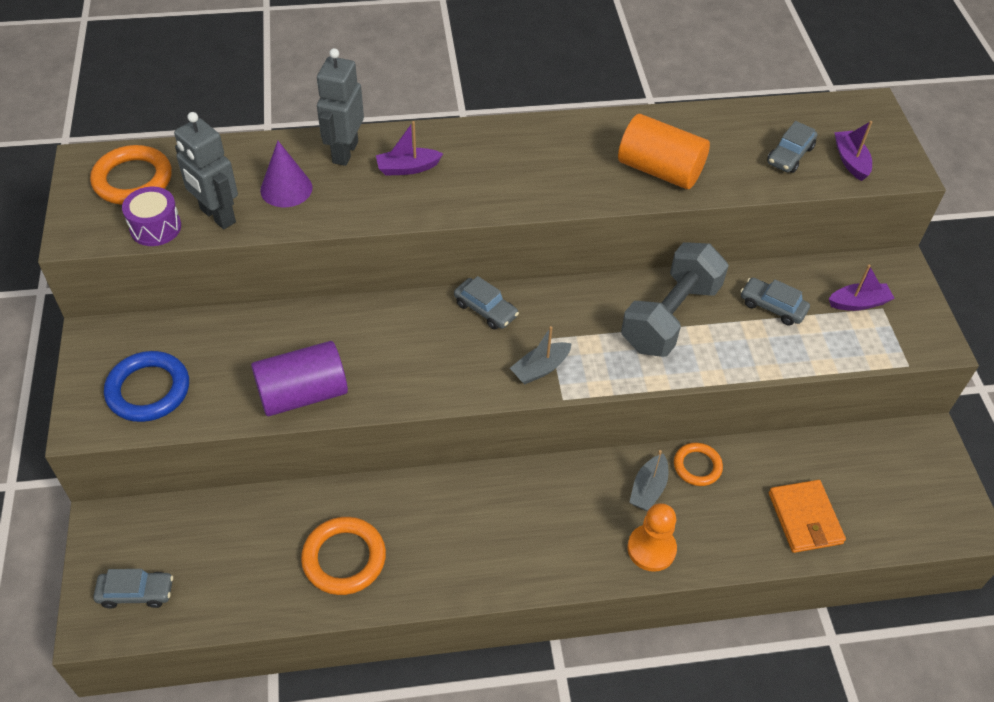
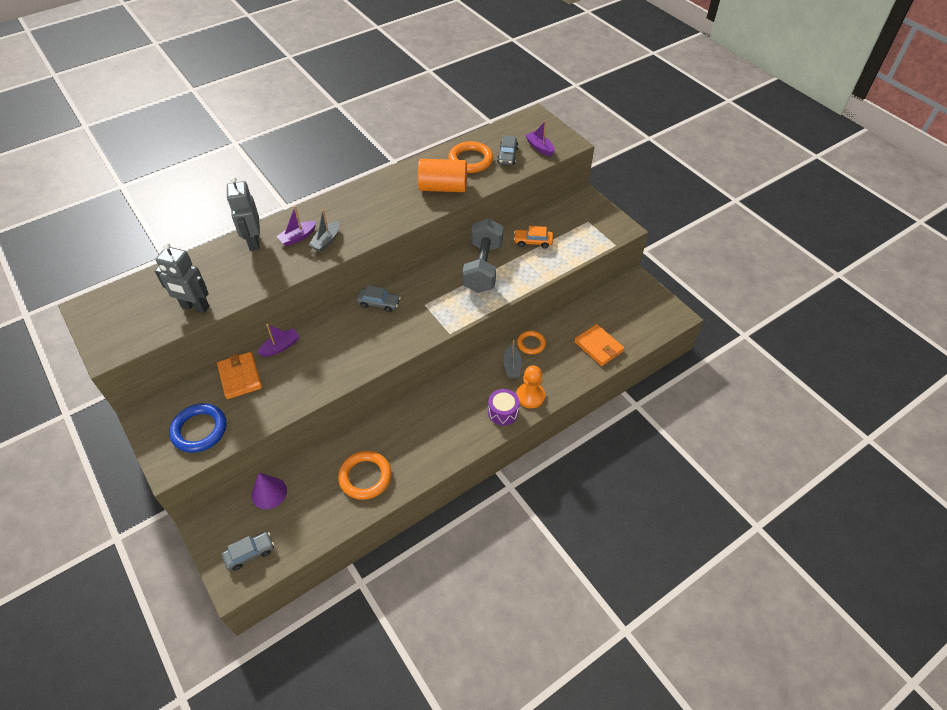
camera: 25 degrees left, 0 degrees up
(133, 180) = (125, 307): orange ring -> orange ring (470, 160)
(155, 227) = (158, 329): purple drum -> purple drum (503, 412)
(240, 337) = (240, 377): none -> orange wallet
(286, 189) = (230, 276): purple cone -> purple cone (269, 493)
(302, 394) = (298, 392): purple cylinder -> none
(540, 369) = (428, 322): grey boat -> grey boat (326, 241)
(772, 307) = (533, 242): grey car -> orange car
(858, 303) = (575, 223): purple boat -> purple boat (280, 347)

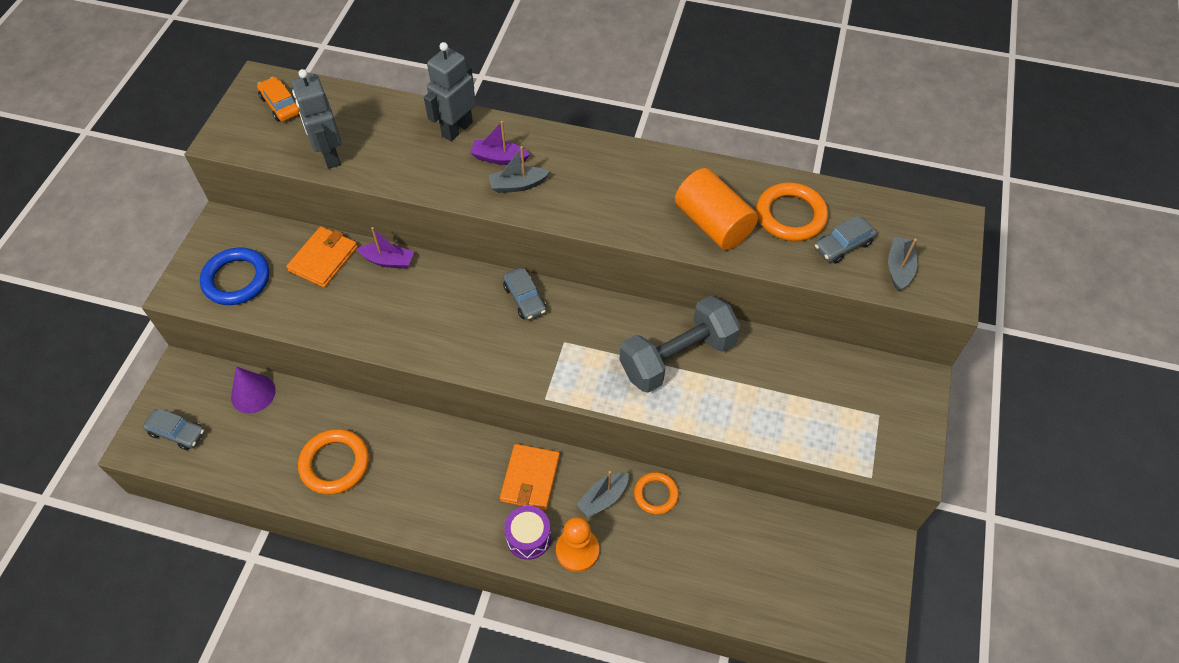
camera: 50 degrees right, 5 degrees up
(533, 242) = (775, 379): orange car -> orange car (280, 105)
(540, 148) = (899, 268): purple boat -> grey boat
(598, 346) = (724, 576): orange wallet -> orange wallet (530, 478)

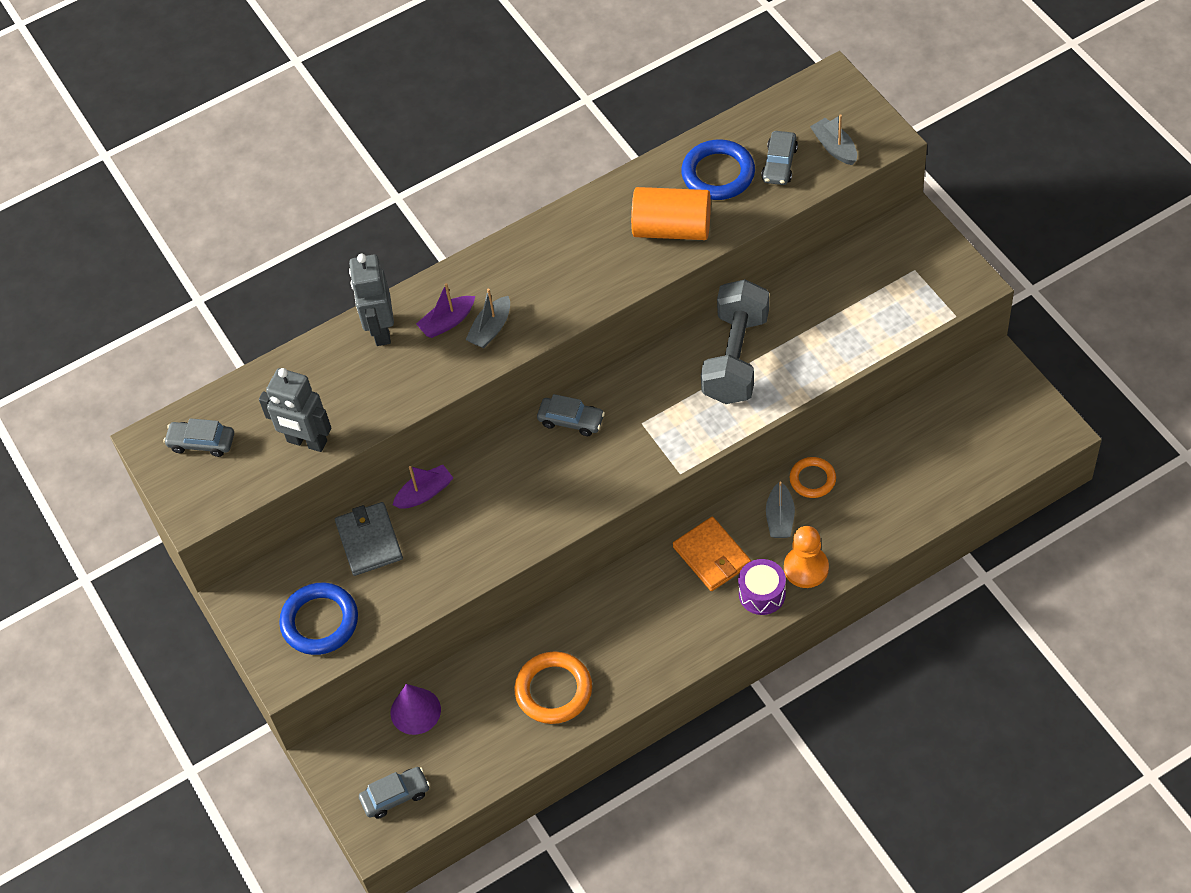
camera: 40 degrees left, 0 degrees up
(280, 105) = (201, 443): orange car -> grey car
(323, 259) = (369, 540): orange wallet -> grey wallet
(790, 215) = (718, 174): orange ring -> blue ring

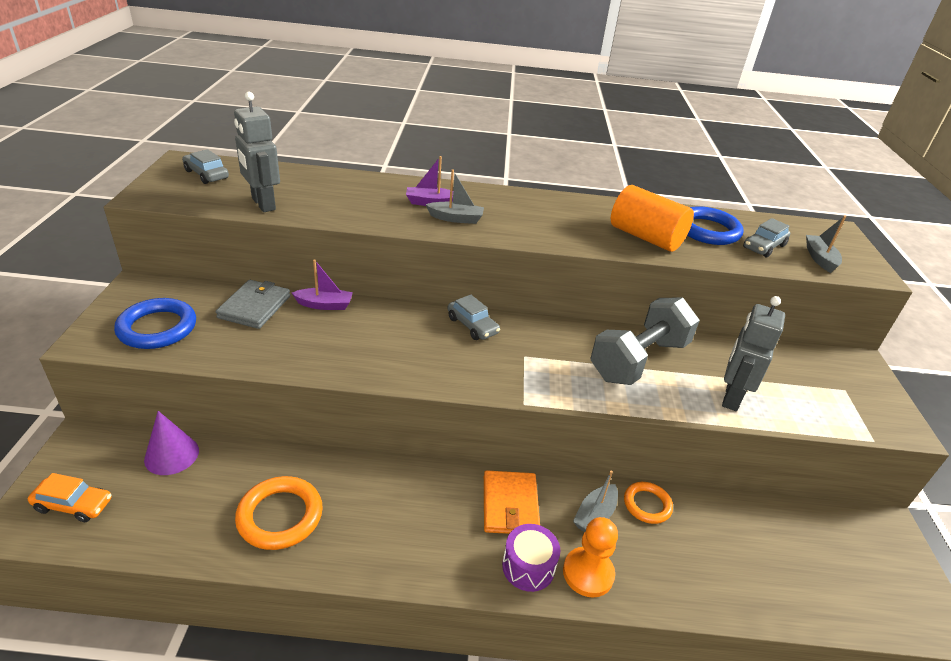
camera: 25 degrees right, 20 degrees down
(381, 330) = (385, 186): grey robot -> grey robot (731, 397)
(395, 796) = (73, 505): grey car -> orange car
(491, 329) = (456, 218): grey boat -> grey boat turned 150 degrees counterclockwise

